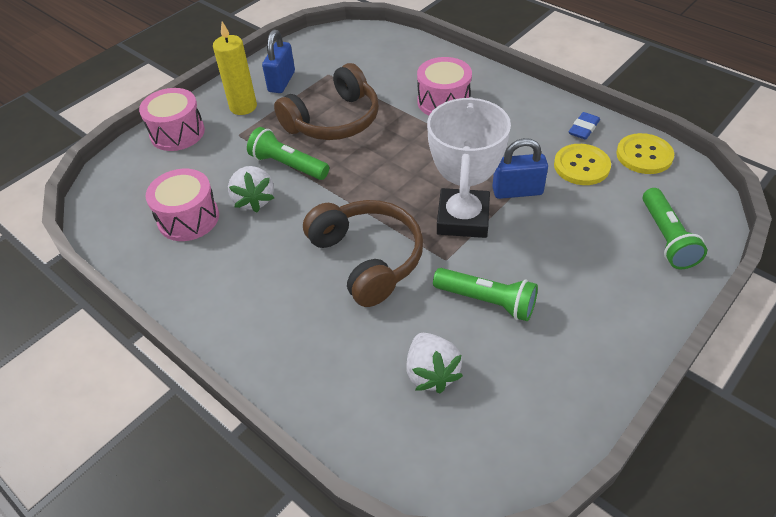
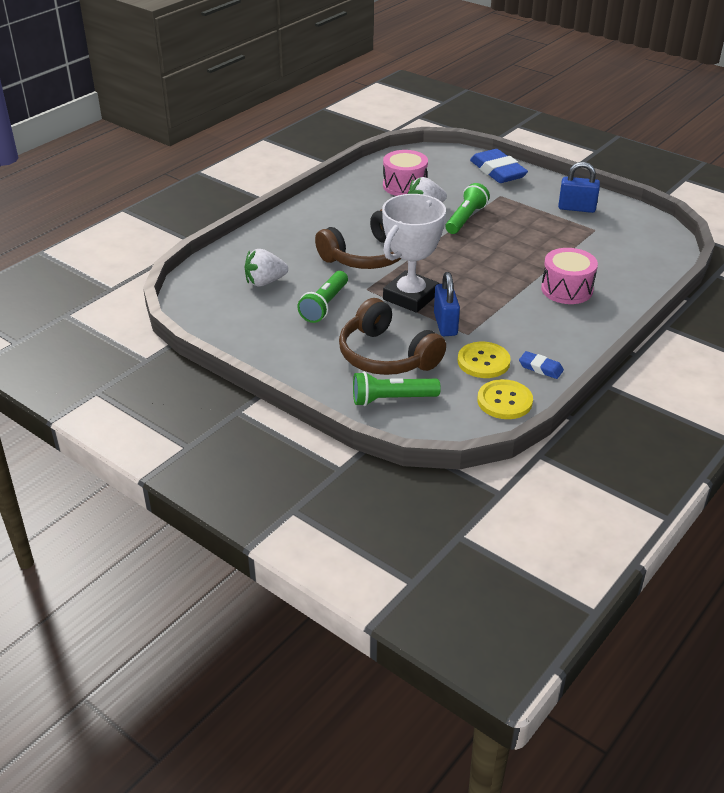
camera: 85 degrees right, 10 degrees down
(177, 133) = (498, 171): pink drum -> blue eraser
(243, 107) = (536, 194): yellow candle -> none
(334, 120) = (526, 235): brown headphones -> brown headphones (386, 356)
(463, 218) = (410, 297): white trophy -> white trophy turned 60 degrees counterclockwise

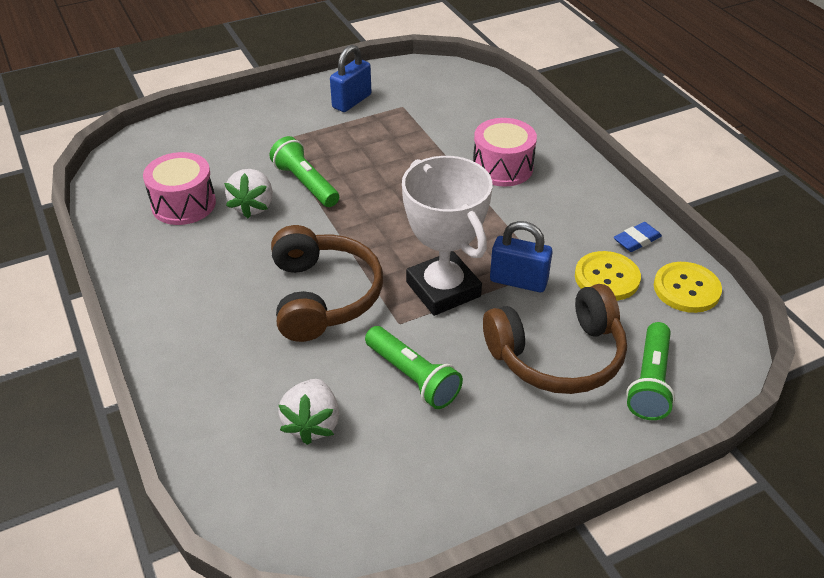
camera: 65 degrees left, 5 degrees up
(498, 171) = (223, 122): blue eraser -> none

